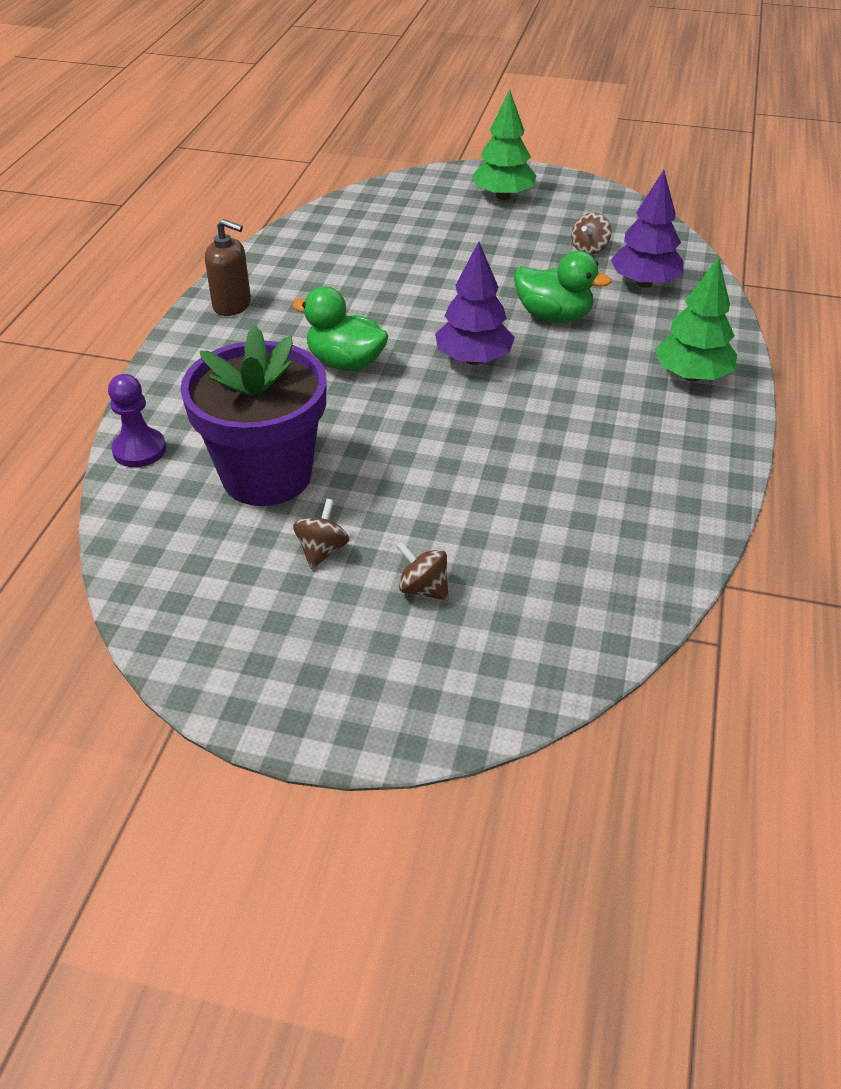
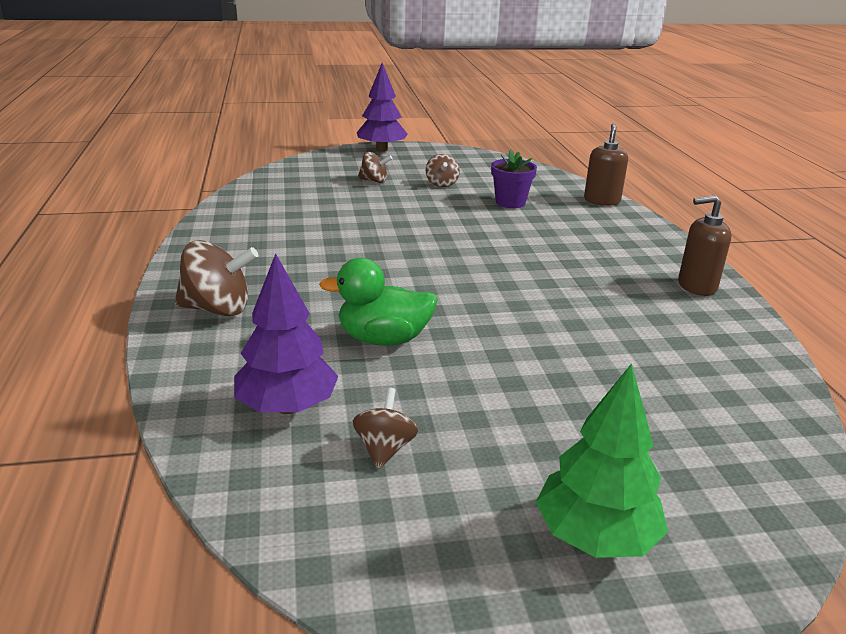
camera: 155 degrees right, 15 degrees down
(139, 450) = (602, 201): purple pawn -> brown soap dispenser
(266, 475) = (510, 202): purple flower pot -> purple flower pot, size x0.49
(345, 363) = (539, 263): green duck -> none
(473, 359) = (435, 285): purple tree -> purple tree (381, 149)
(692, 376) = (218, 309): green tree -> brown spinning top

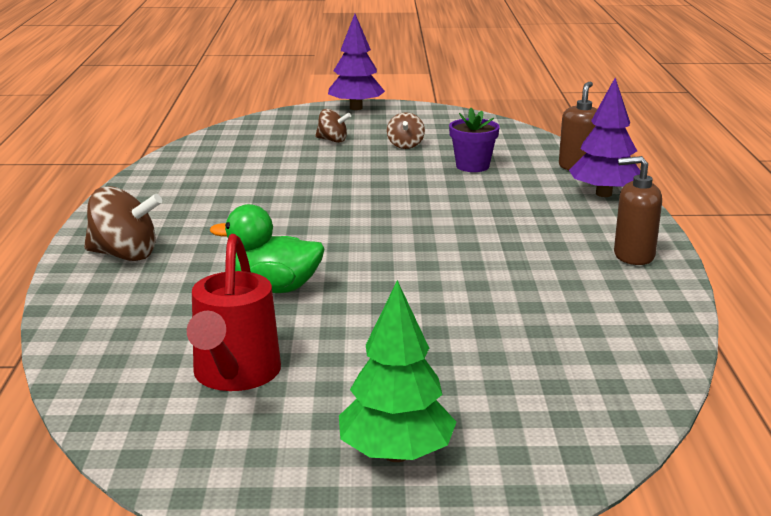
camera: 10 degrees right, 5 degrees down
(287, 407) = (158, 338): purple tree -> purple tree (603, 194)
(384, 449) = (234, 376): brown spinning top -> red watering can

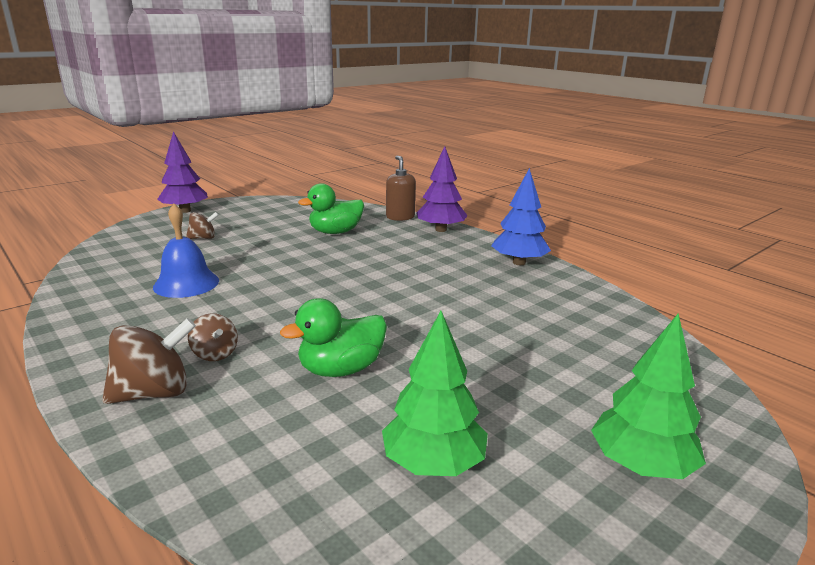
camera: 40 degrees left, 0 degrees up
(234, 376) = (433, 463): red watering can -> green tree
(259, 179) = (186, 283): none -> blue bell
(405, 145) = (266, 229): brown spinning top -> brown spinning top (215, 354)
(472, 166) = (335, 232): purple flower pot -> green duck
(633, 256) = (519, 262): brown soap dispenser -> blue tree

